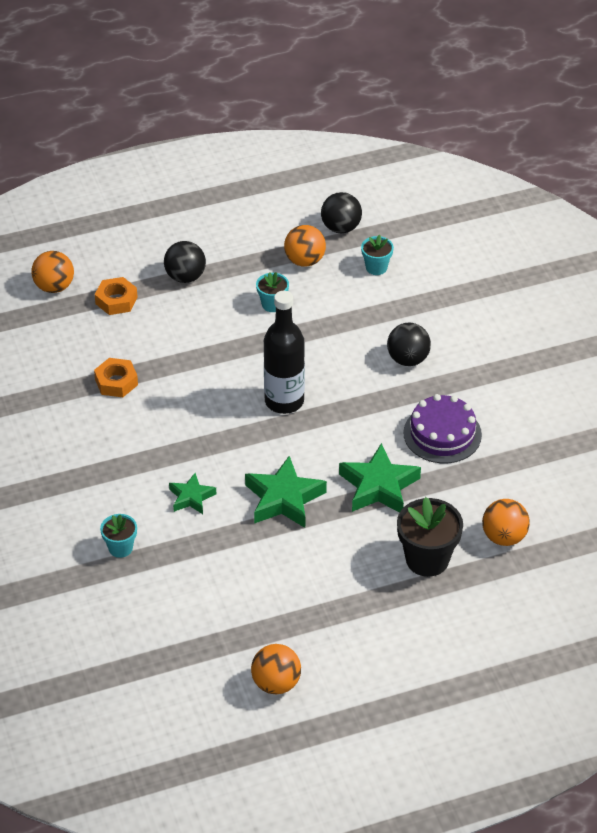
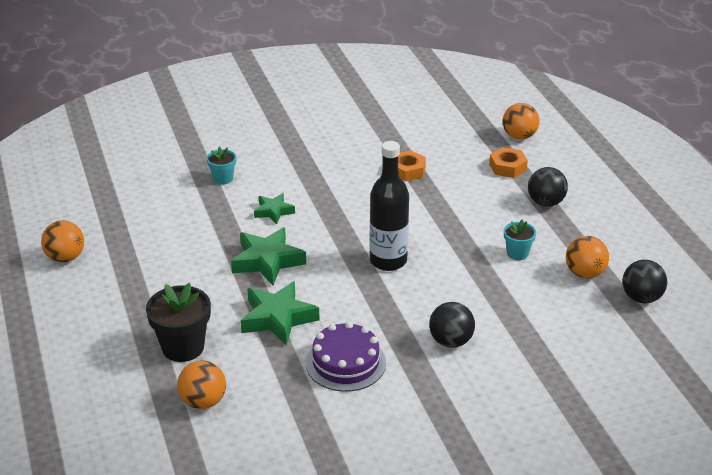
camera: 90 degrees right, 10 degrees down
(376, 267) = (585, 322): turquoise flower pot -> none

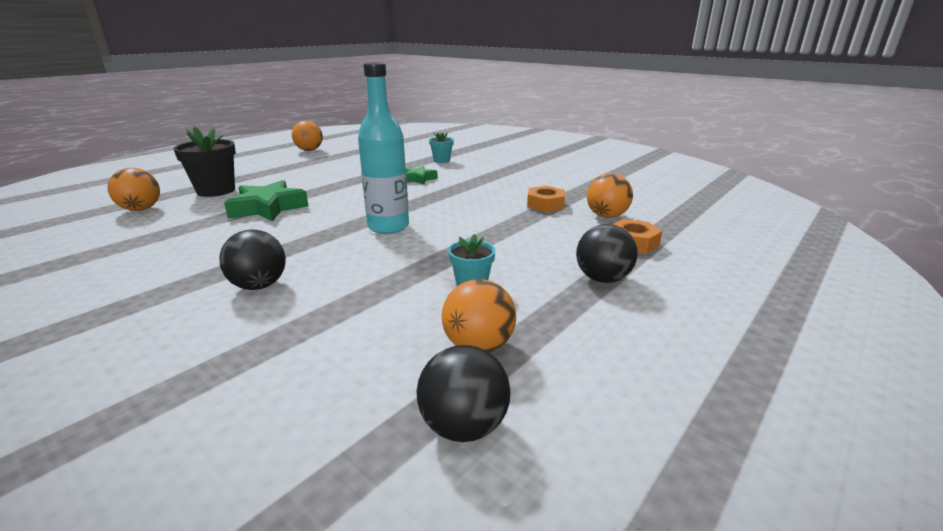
camera: 60 degrees right, 10 degrees down
(267, 261) = (348, 190): green star -> none
(345, 363) = (205, 244): purple cake -> none
(388, 261) = (388, 227): black bottle -> turquoise bottle
(519, 136) = (701, 236): orange ball -> orange ball (606, 216)

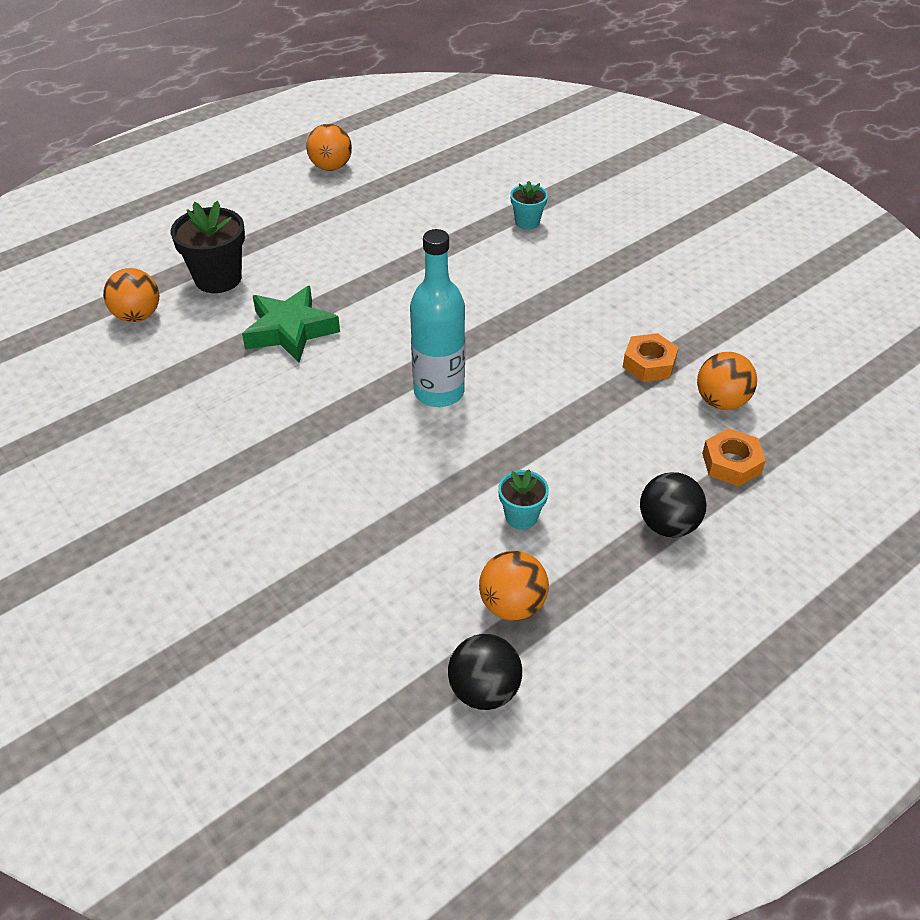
camera: 10 degrees right, 20 degrees up
(259, 285) = (300, 487): black ball -> none
(418, 179) = (487, 275): green star -> none

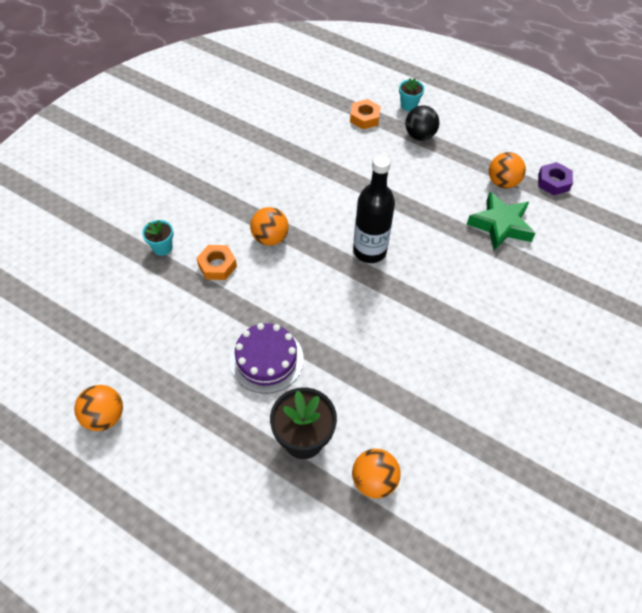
camera: 110 degrees left, 10 degrees up
(290, 330) = (346, 358): green star -> green star (500, 225)
(327, 271) = (266, 359): none -> purple cake
(439, 392) = (369, 251): turquoise bottle -> black bottle
(484, 690) = (553, 182): black ball -> purple nut
(521, 516) = (446, 191): turquoise flower pot -> turquoise flower pot (408, 105)
(649, 363) = (299, 159): orange nut -> orange nut (217, 265)
(721, 401) = (319, 126): orange ball -> orange ball (270, 238)

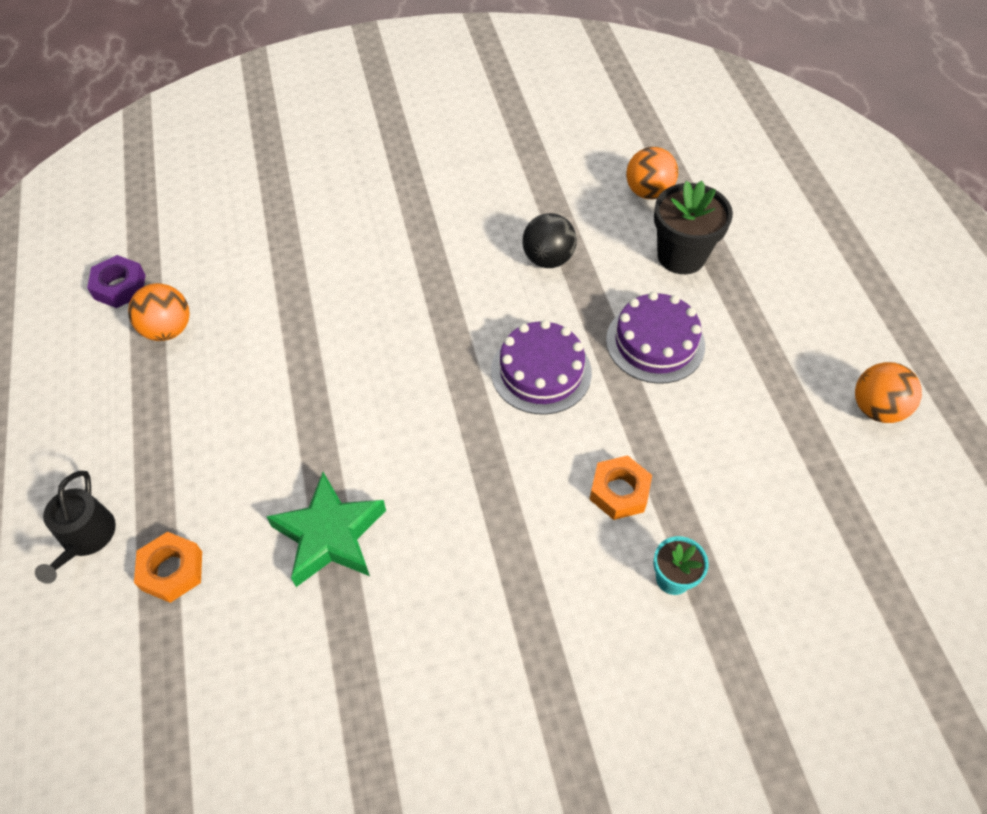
camera: 135 degrees left, 0 degrees up
(270, 238) = (518, 478): orange ball -> none
(311, 294) = (541, 371): none -> purple cake
(369, 251) = (421, 370): black bottle -> none
(408, 105) = (86, 538): turquoise flower pot -> black watering can
(419, 136) = (151, 472): black ball -> black ball (548, 259)
(500, 225) = (249, 289): green star -> green star (330, 535)

